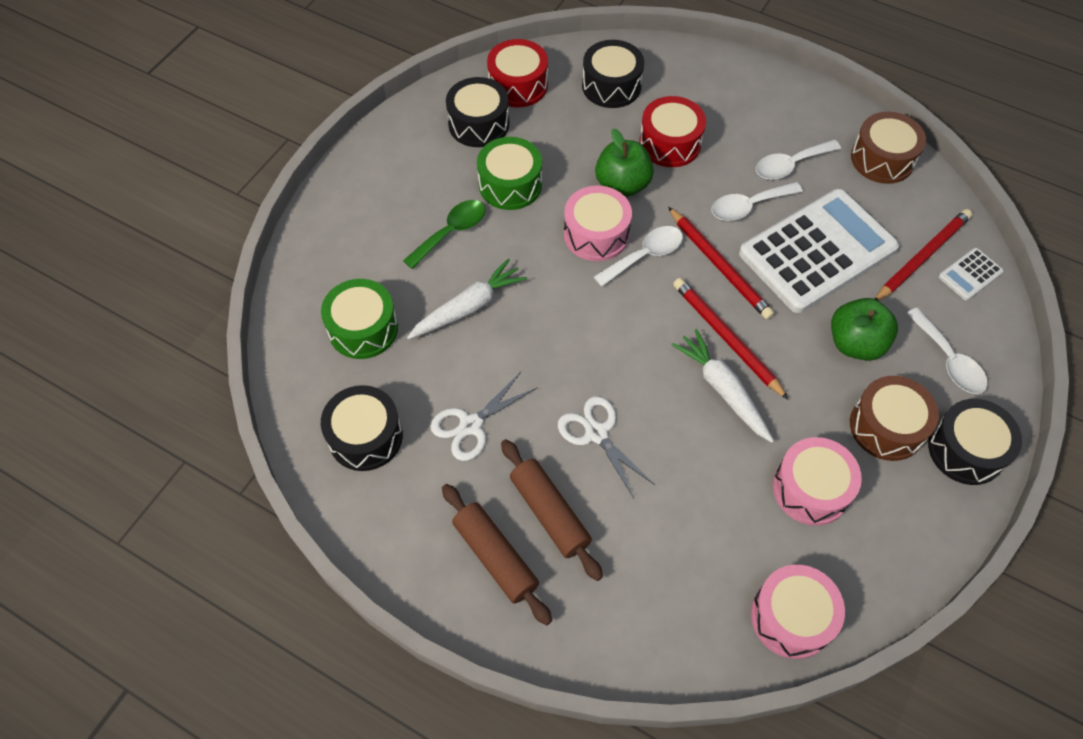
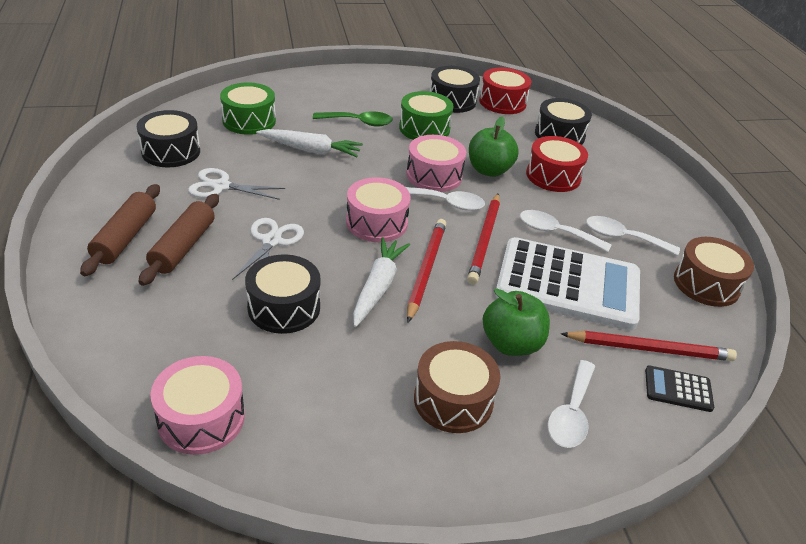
camera: 45 degrees right, 20 degrees down
(810, 489) = (339, 377): pink drum -> pink drum (376, 223)
(966, 450) = (492, 469): black drum -> black drum (284, 307)
(970, 274) = (678, 389): white calculator -> black calculator

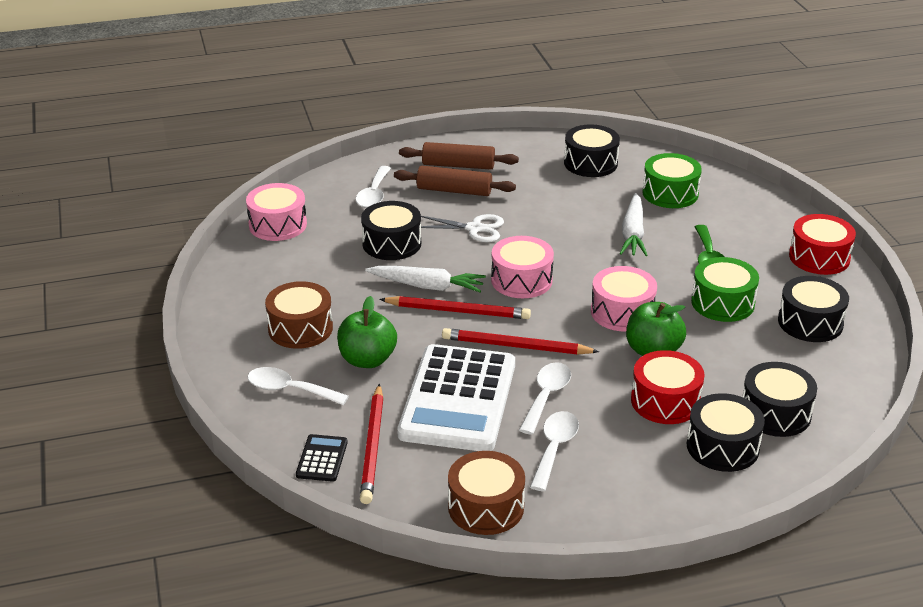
camera: 90 degrees right, 5 degrees down
(221, 186) = (546, 195): white scissors -> none
(445, 203) = (573, 321): white spoon -> white spoon (374, 194)
(502, 102) = (836, 365): red drum -> red drum (819, 257)
(601, 162) = (722, 446): none -> black drum

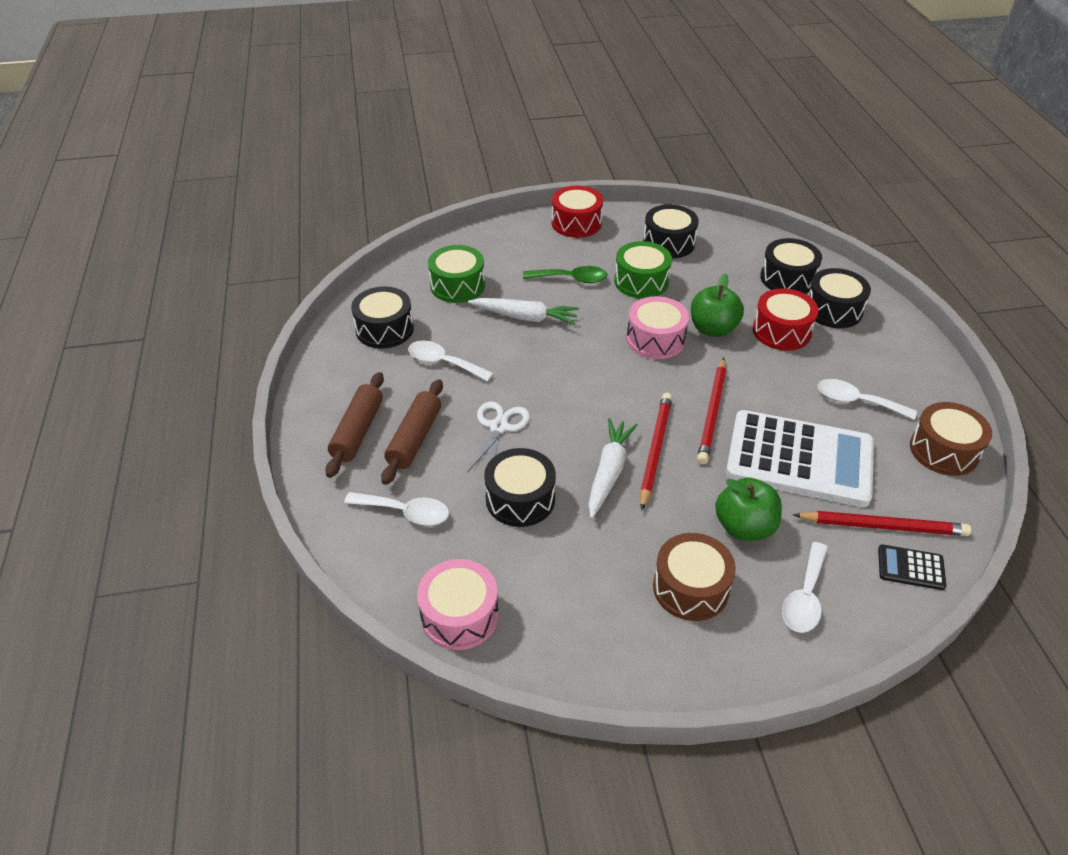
camera: 85 degrees left, 10 degrees up
(521, 280) = (601, 399): pink drum -> none
(546, 396) = (786, 400): white spoon -> white spoon (443, 363)

